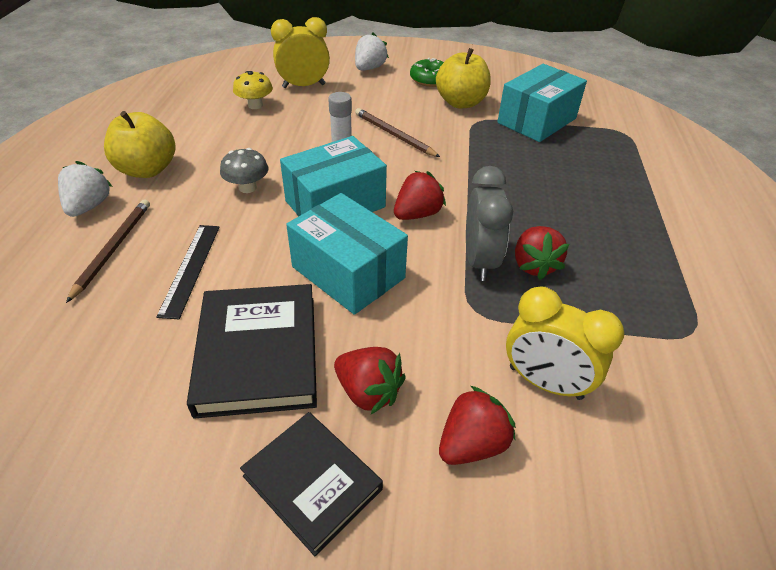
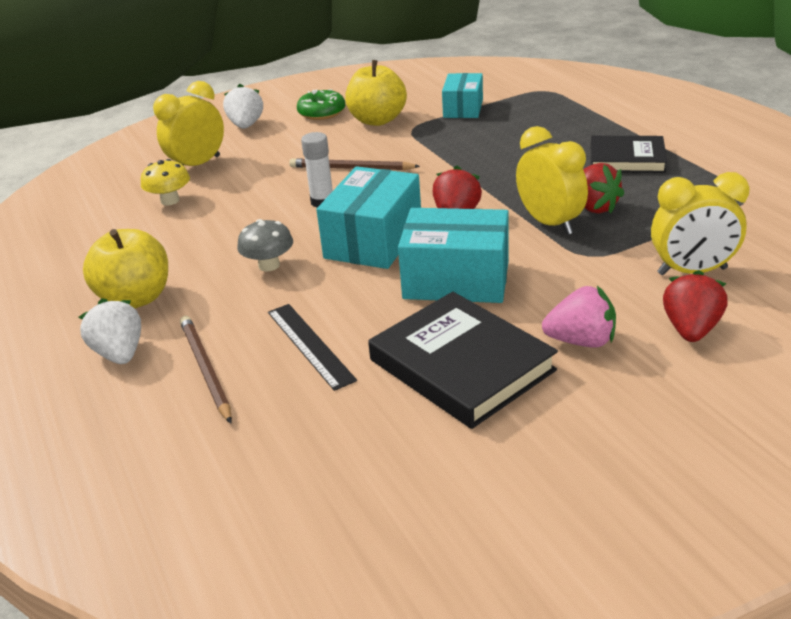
camera: 30 degrees left, 10 degrees down
(312, 482) = (616, 410): black book -> black book (627, 159)
(368, 392) = (581, 341): red strawberry -> pink strawberry
(480, 261) = (550, 223): grey clock -> yellow clock
(536, 120) = (463, 108): turquoise box -> turquoise box, size x0.64

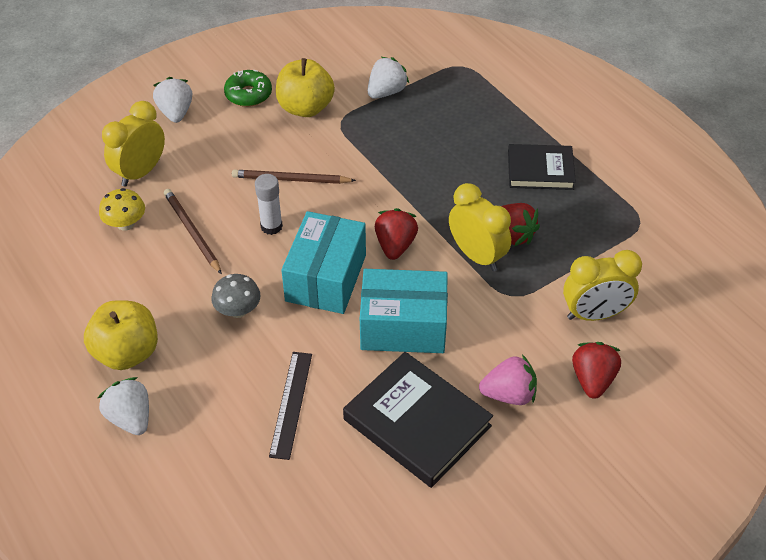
camera: 10 degrees left, 15 degrees up
(206, 370) = (209, 434): brown pencil -> brown pencil (192, 232)
(310, 345) = (291, 404): black ruler -> black ruler turned 45 degrees clockwise
(463, 108) = (386, 92): turquoise box -> white strawberry

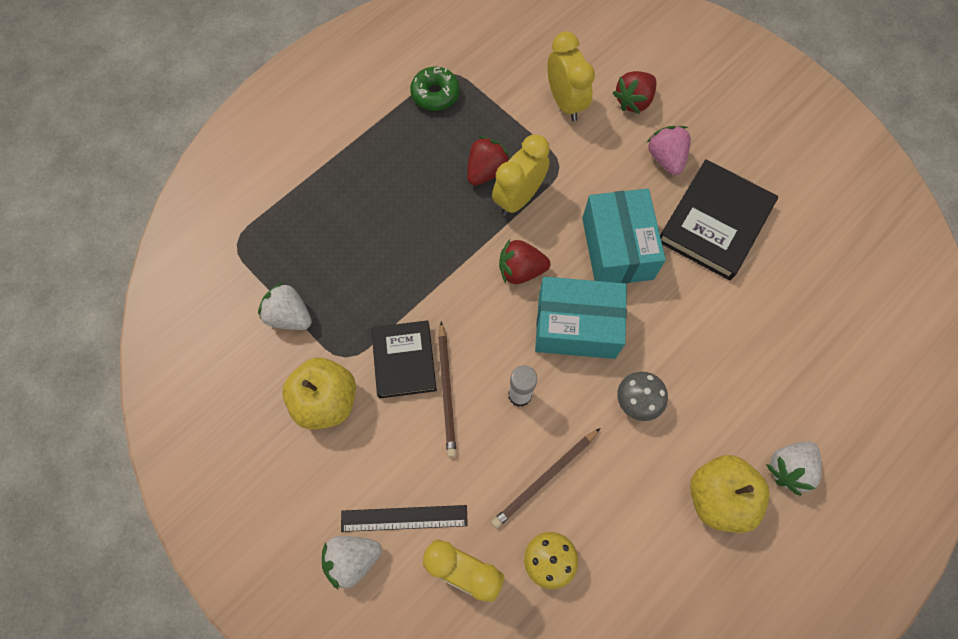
camera: 100 degrees left, 20 degrees up
(248, 94) = (309, 475): green donut -> green donut (435, 94)
(291, 404) = (728, 326): black ruler -> black ruler (404, 518)
(540, 170) = (394, 155): black book -> black book (404, 360)
(592, 379) = (633, 101): red strawberry -> red strawberry turned 45 degrees counterclockwise

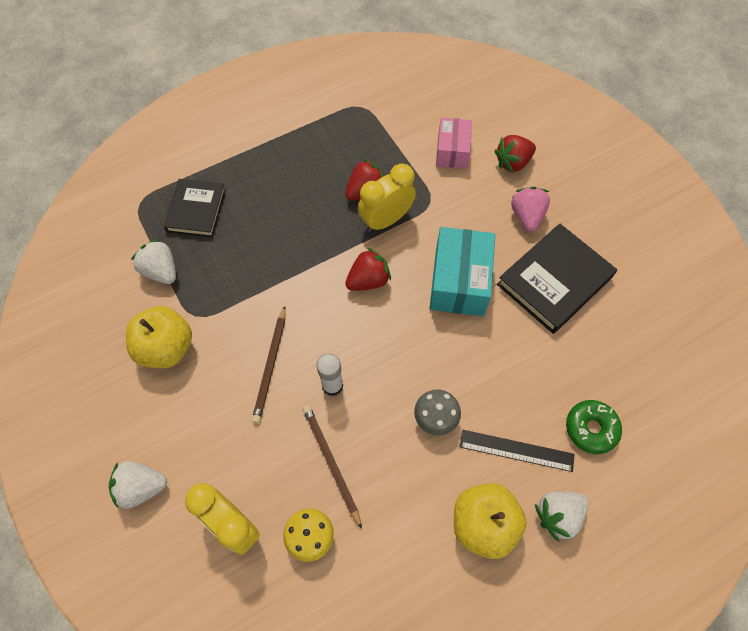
camera: 15 degrees right, 5 degrees down
(404, 360) = (243, 331): black book -> black book (196, 210)
(404, 518) = (197, 464): black ruler -> black ruler (516, 450)
(435, 94) = (343, 121): green donut -> green donut (591, 428)
(521, 270) = (368, 280): red strawberry -> red strawberry turned 135 degrees clockwise
(545, 478) = (331, 463): brown pencil -> brown pencil turned 90 degrees clockwise
(565, 103) = (452, 151): yellow clock -> pink box
(576, 326) = (401, 339): turquoise box -> none

